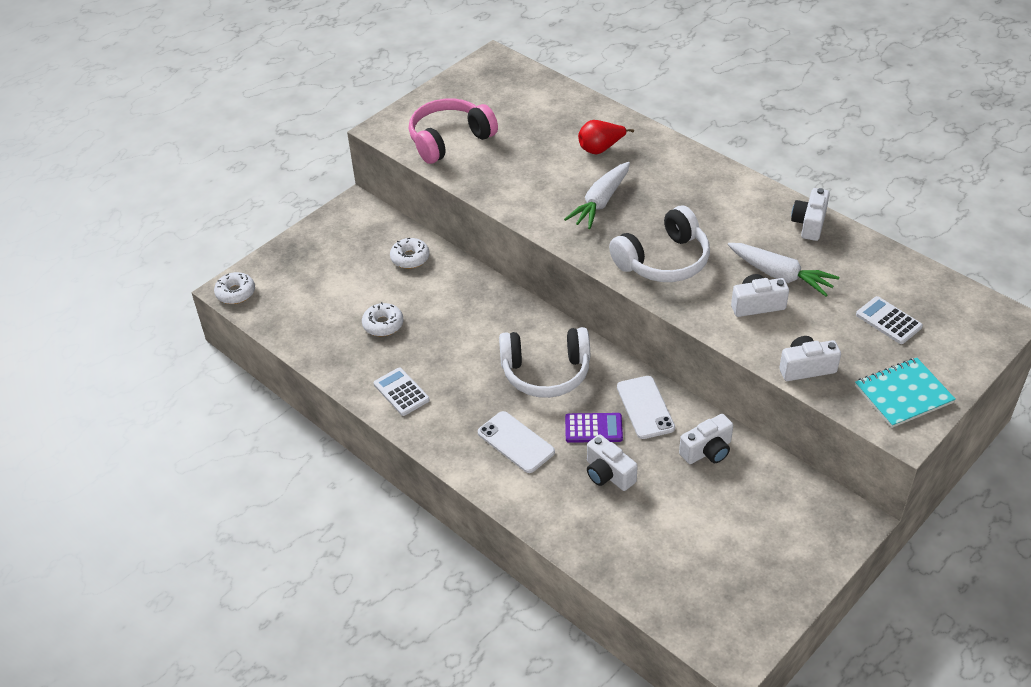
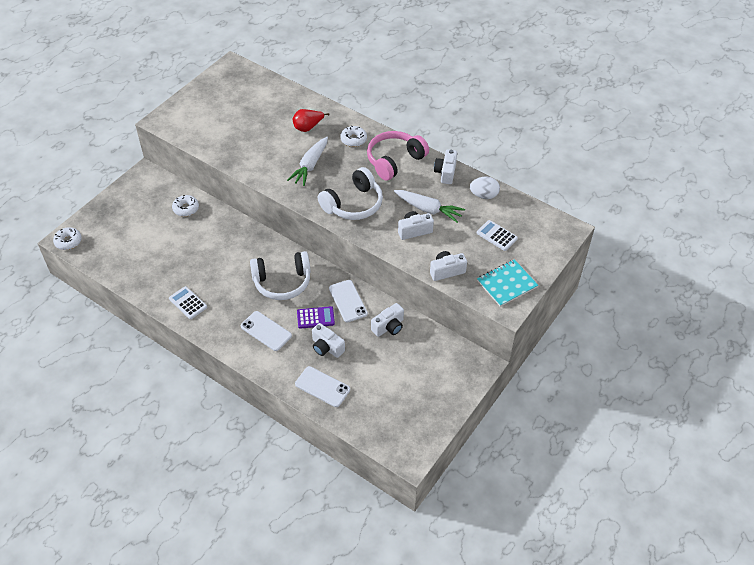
camera: 10 degrees left, 5 degrees up
(383, 324) = (171, 257): white donut -> white donut (353, 139)
(449, 140) = (206, 126): pink headphones -> pink headphones (394, 160)
(598, 533) = (322, 387): none -> white phone
(869, 260) = (484, 195): none -> white egg

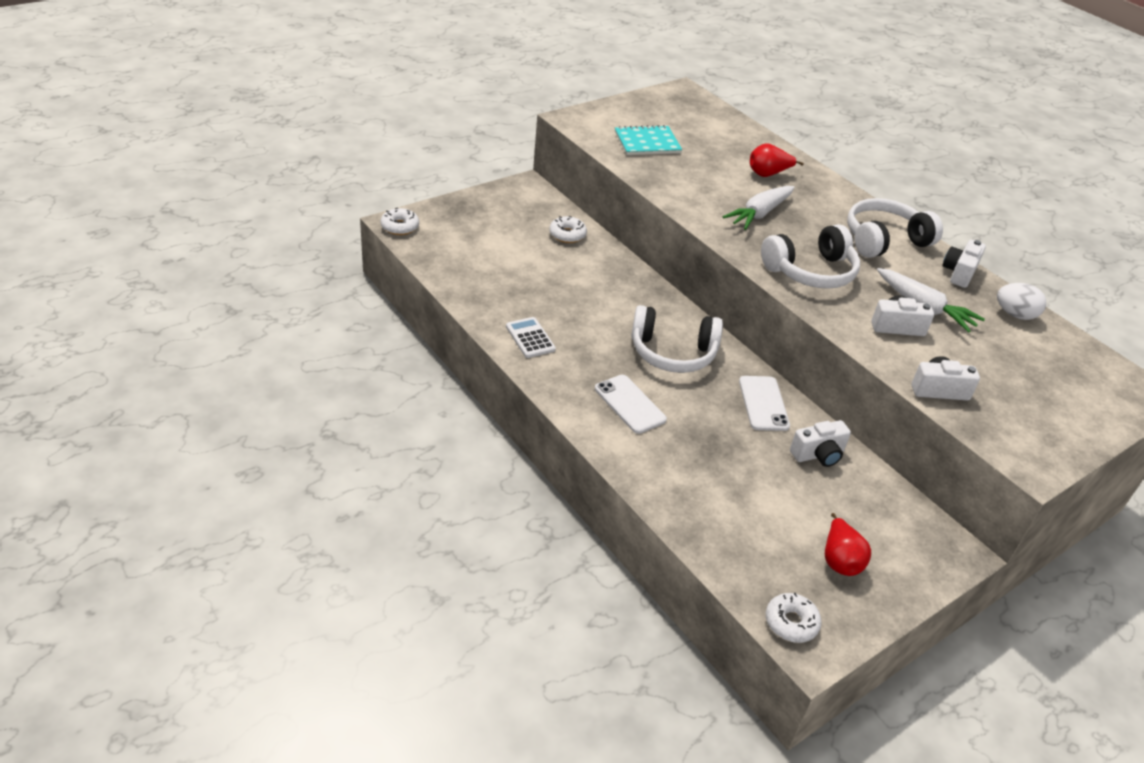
camera: 15 degrees right, 10 degrees down
(315, 318) = (708, 410): purple calculator -> none
(322, 387) = (693, 501): white phone -> none
(327, 347) = (714, 452): white camera -> none
(353, 139) = (829, 203): white donut -> white donut (791, 623)
(394, 160) = (884, 240): pink headphones -> white headphones
(415, 395) = (839, 560): none -> red pear
(496, 236) = (1028, 368): white calculator -> none
(506, 284) = (1036, 435): turquoise notebook -> turquoise notebook (647, 142)

